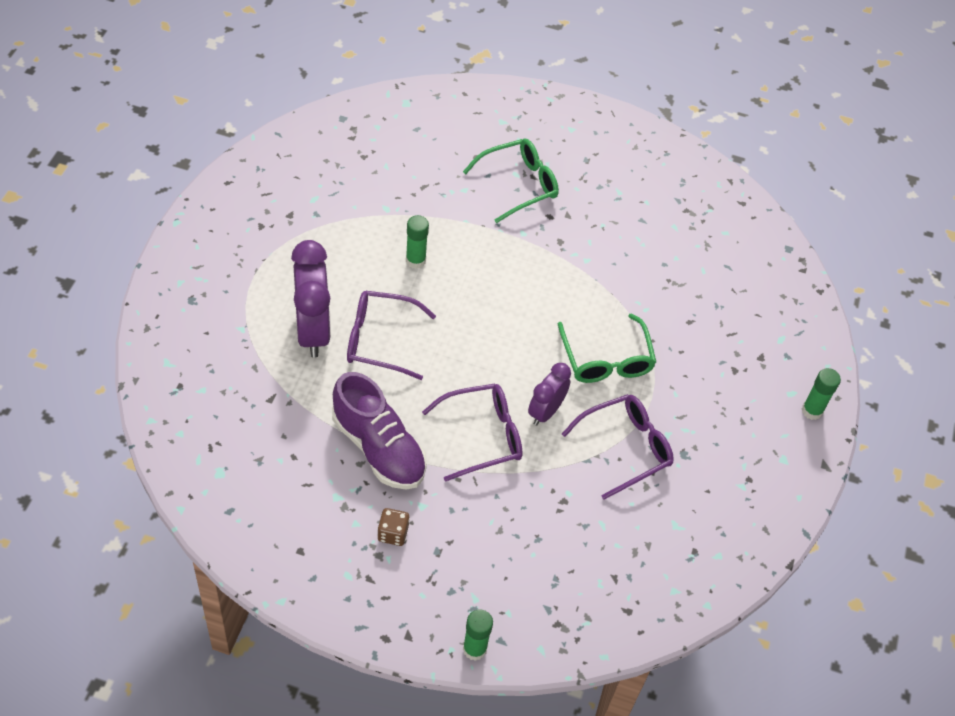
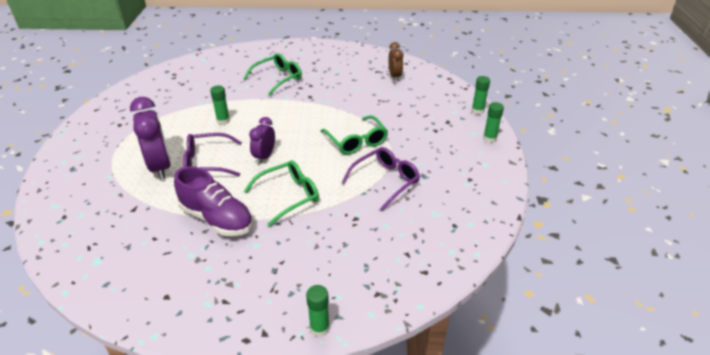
camera: 10 degrees left, 15 degrees down
(393, 533) = (237, 267): brown dice -> none
(483, 436) = (289, 196): purple glasses -> green glasses
(545, 411) = (327, 174): purple clock -> purple clock (264, 157)
(712, 231) = (394, 76): none -> brown clock
(818, 347) = (477, 111): none -> green glue stick

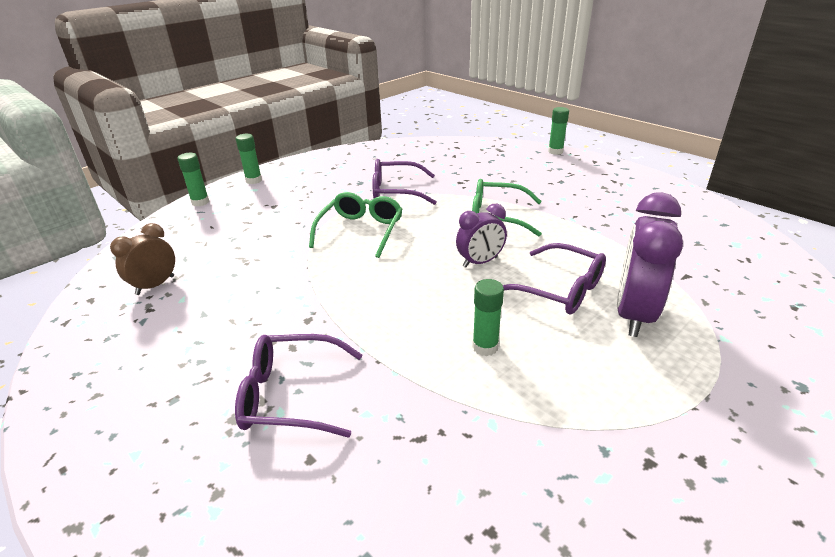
camera: 135 degrees left, 5 degrees down
(217, 219) = (587, 228): purple shoe -> none
(278, 78) = (290, 395): green glasses -> purple glasses

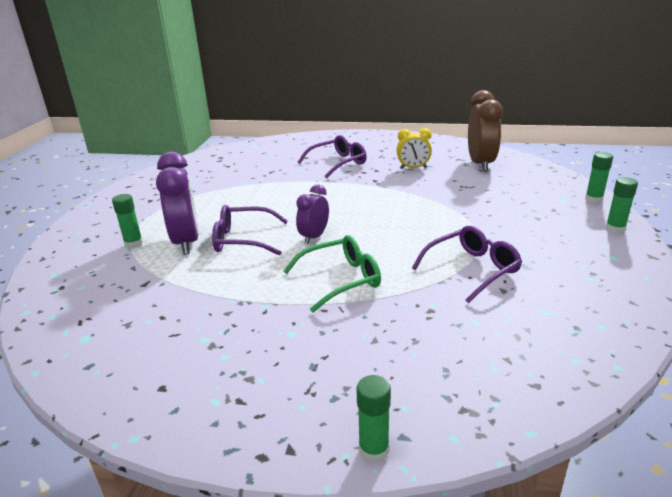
camera: 145 degrees right, 5 degrees down
(155, 285) = (480, 164): brown clock -> brown clock, size x1.69
(228, 319) = (413, 168): none -> yellow clock
(361, 230) = (432, 226): green glasses -> none
(485, 347) = (268, 200): green glue stick -> green glue stick (134, 244)

